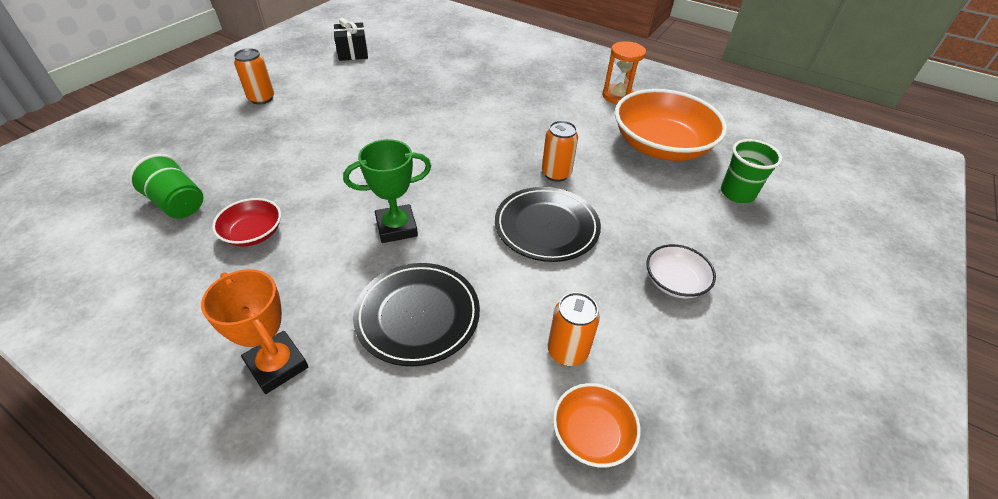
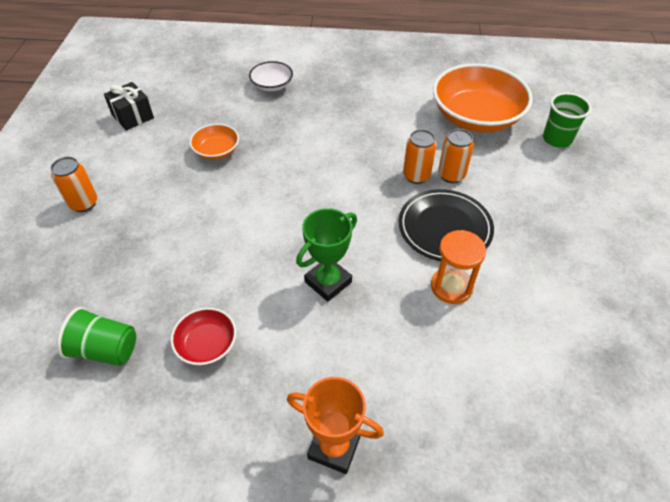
camera: 25 degrees left, 5 degrees up
(417, 315) = (407, 350): black plate -> none
(567, 351) = (533, 325): orange can -> orange can (451, 175)
(592, 433) = (591, 377): orange bowl -> orange bowl (216, 151)
(618, 96) = (410, 79): orange hourglass -> orange hourglass (451, 287)
(675, 282) = (564, 234): white bowl -> white bowl (272, 85)

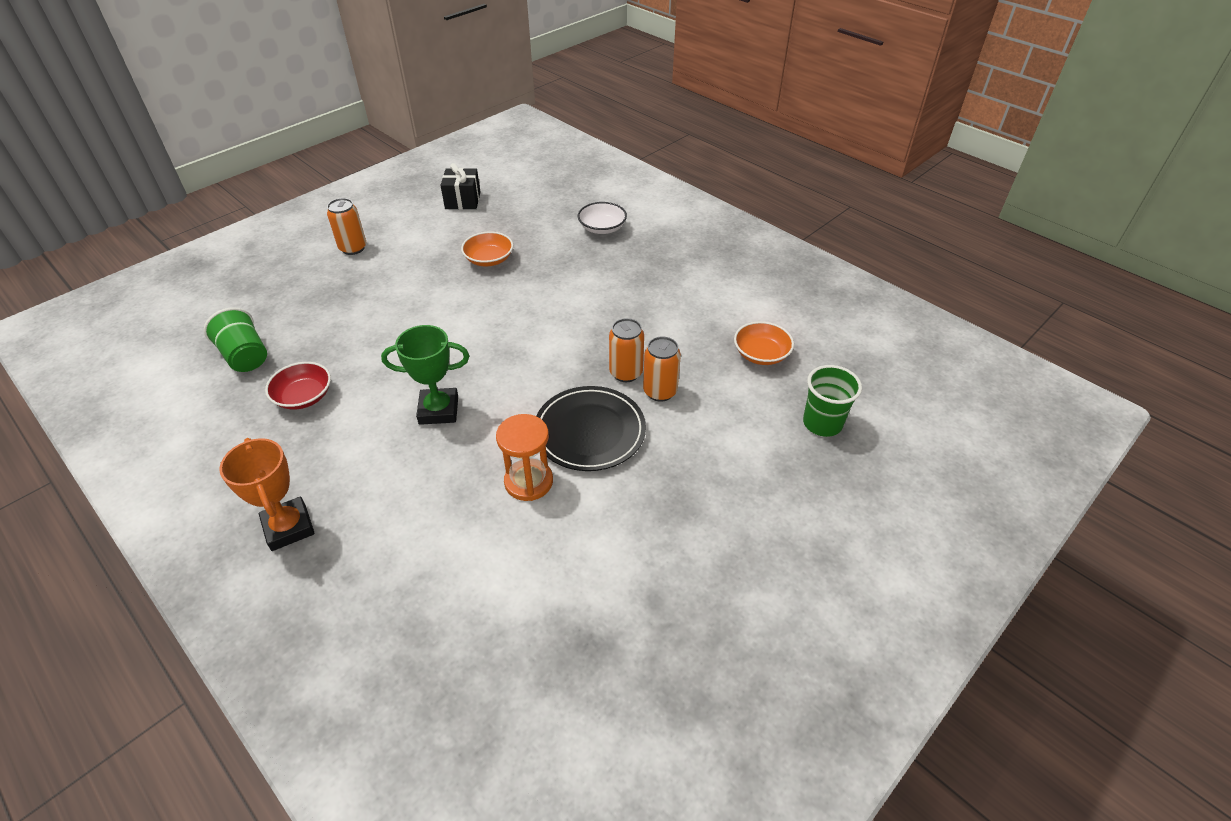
camera: 40 degrees right, 5 degrees down
(476, 117) = (761, 354): orange bowl -> orange bowl, size x0.48

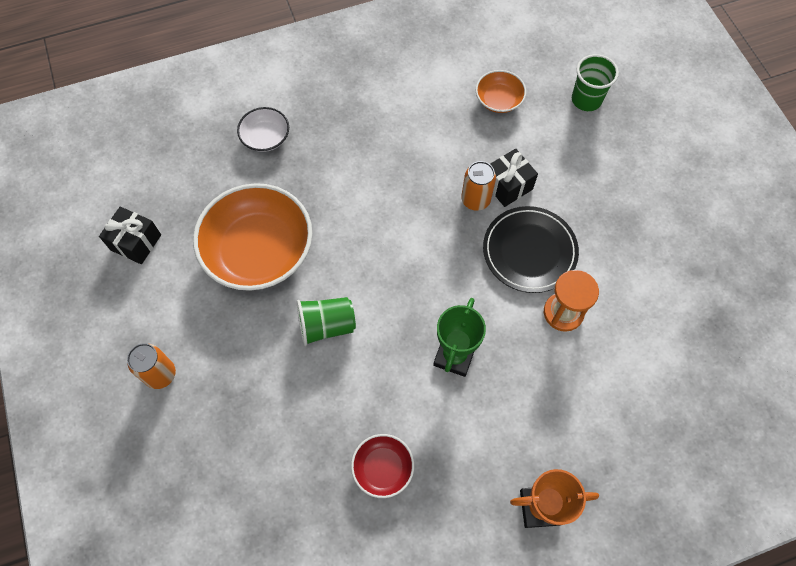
camera: 65 degrees left, 20 degrees up
(245, 356) = (294, 516): green cup -> green cup (326, 325)
(489, 259) = (259, 250): orange bowl -> orange bowl, size x2.08
(660, 391) = (508, 185): orange can -> black gift

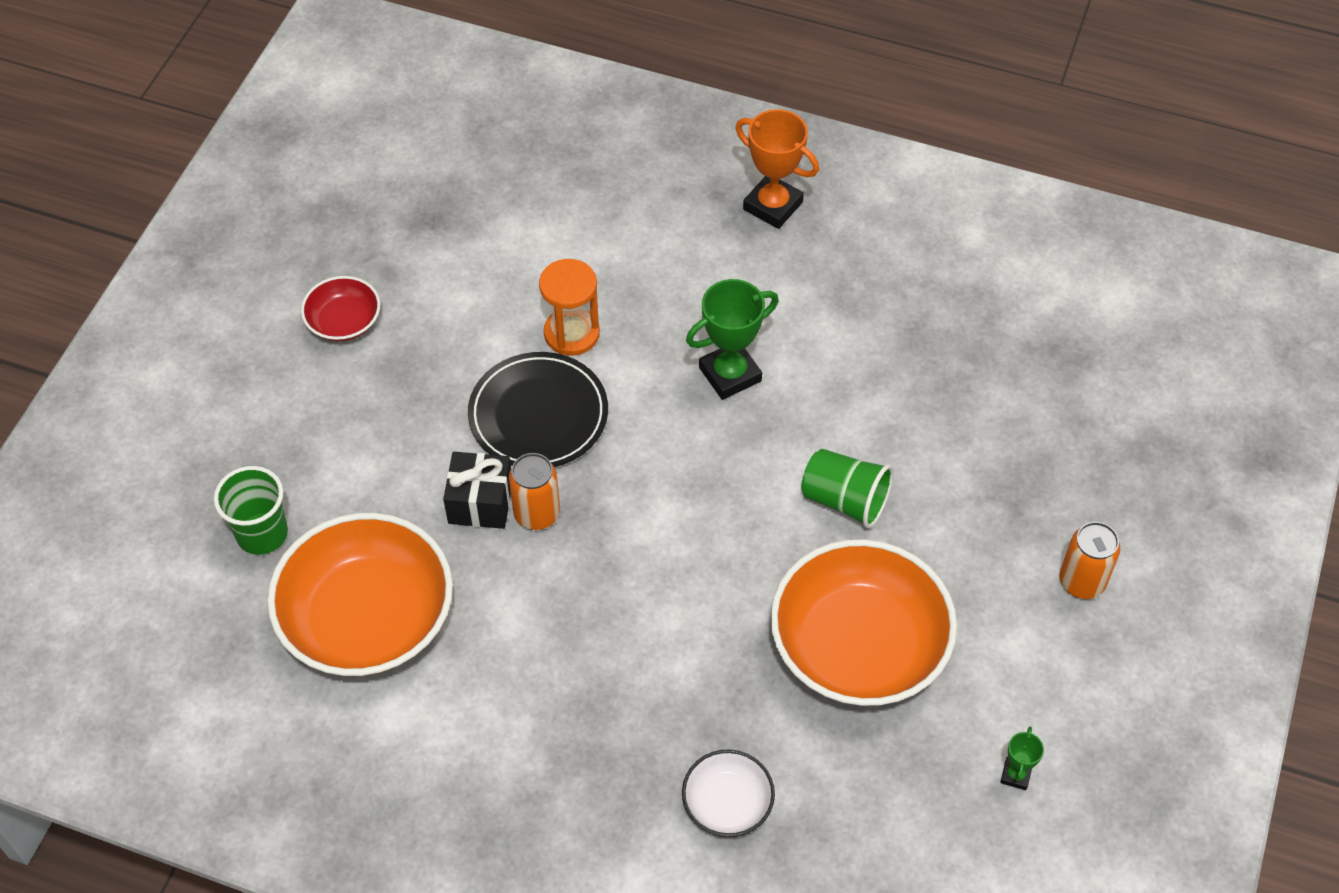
camera: 140 degrees left, 10 degrees down
(136, 242) = (1015, 775): black gift -> green trophy
(383, 468) = (897, 331): red bowl -> red bowl (344, 321)
(499, 100) = (367, 618): orange bowl -> orange bowl, size x2.08

